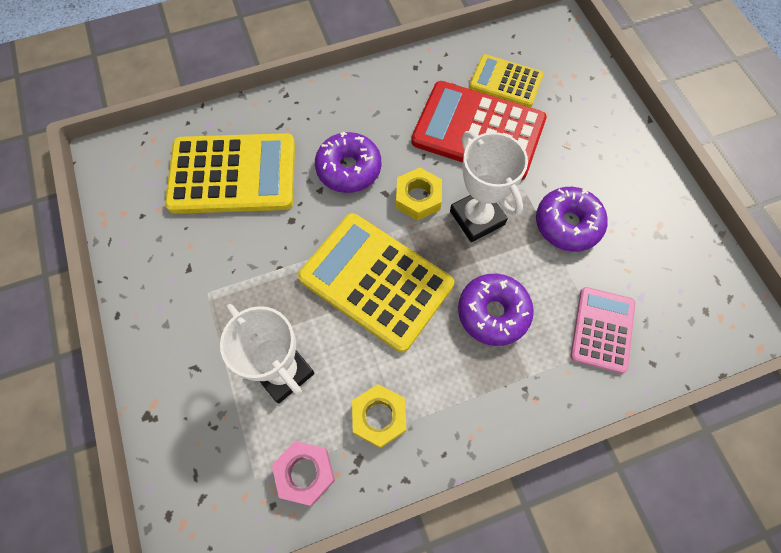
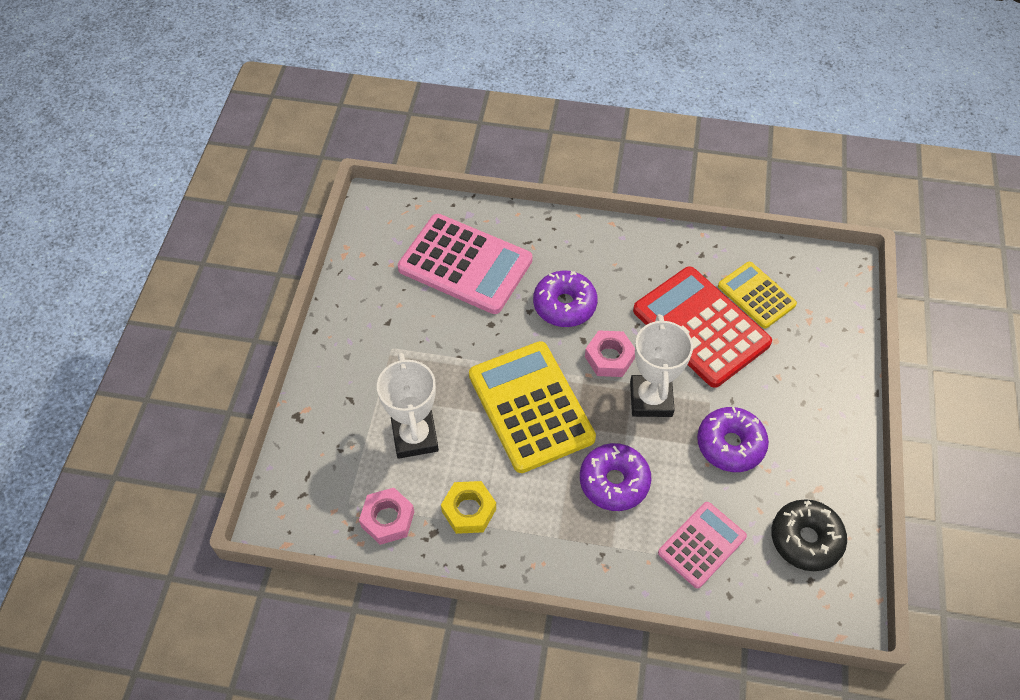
camera: 30 degrees right, 10 degrees down
(233, 174) = (465, 264): yellow calculator -> pink calculator
(418, 198) = (609, 357): yellow nut -> pink nut
(679, 276) = (805, 539): none -> black donut

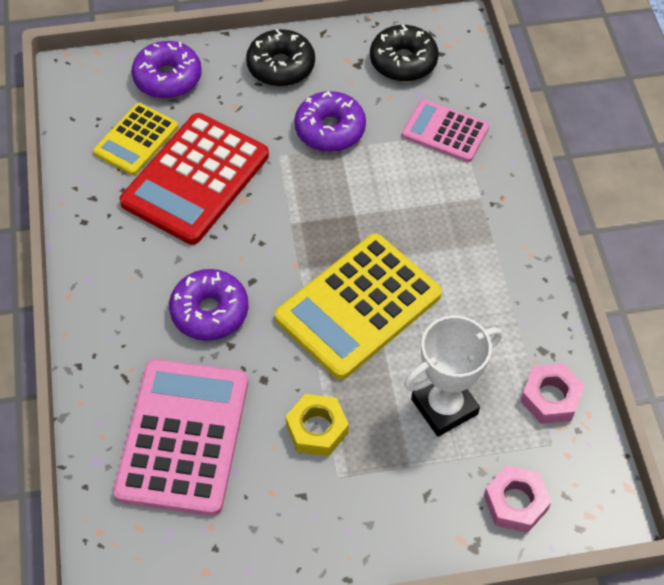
camera: 110 degrees left, 0 degrees up
(469, 510) = (503, 326): yellow nut -> yellow nut (317, 429)
(609, 357) = (266, 251): pink nut -> pink nut (515, 502)
(614, 482) = (413, 211): purple donut -> purple donut (168, 78)
(651, 399) = (304, 203): white trophy -> none
(821, 427) = (281, 66): none -> black donut

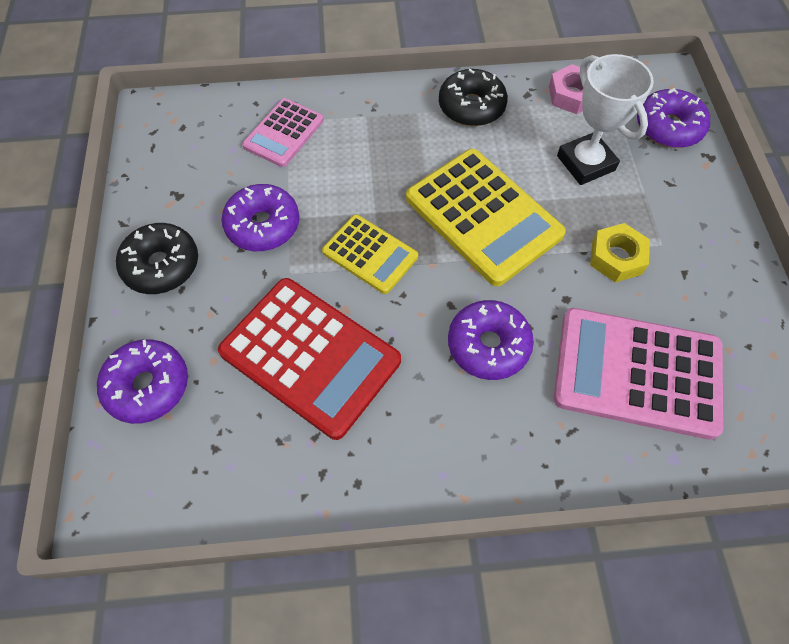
camera: 85 degrees left, 5 degrees up
(136, 140) = (240, 422): yellow calculator -> yellow calculator (370, 254)
(403, 61) = (185, 157): black donut -> black donut (471, 107)
(515, 502) = (668, 127): pink nut -> purple donut

